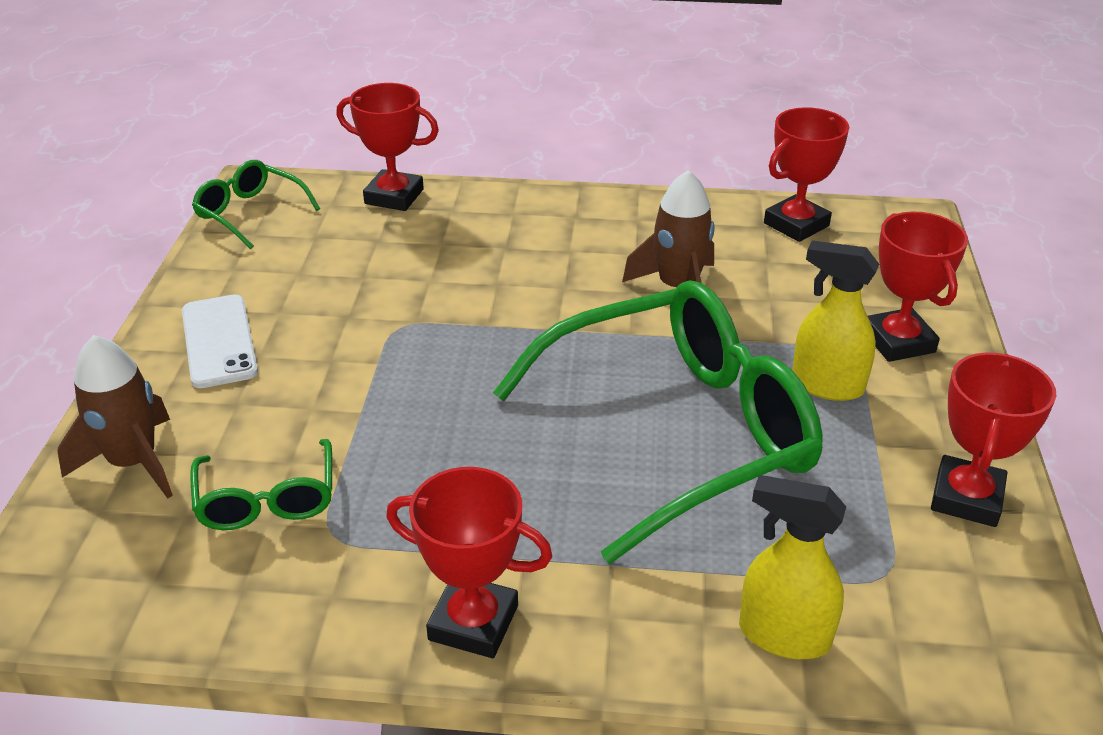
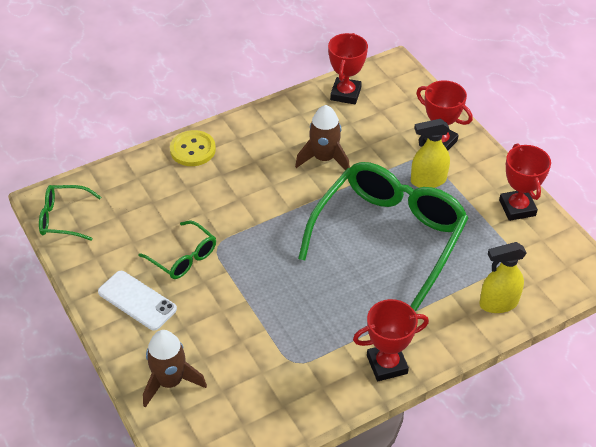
camera: 35 degrees left, 10 degrees up
(267, 500) = (251, 363): green glasses -> green glasses (183, 257)
(394, 197) = (131, 170): red trophy -> none
(498, 206) = (193, 150): none -> yellow button

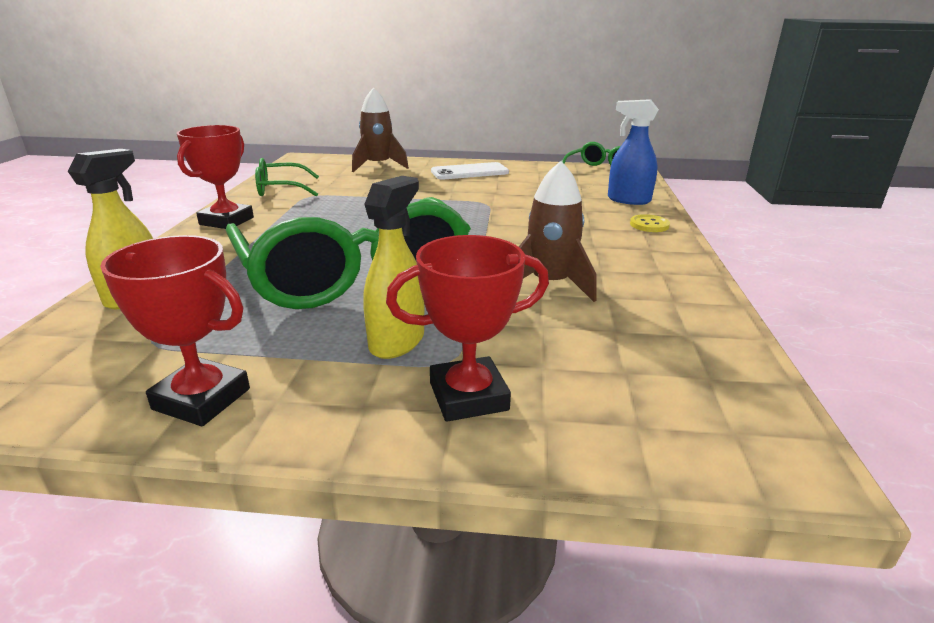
camera: 125 degrees right, 20 degrees down
(142, 175) = (628, 200): none -> blue spray bottle
(183, 257) = (491, 191): green glasses -> green glasses (280, 189)
(193, 150) = (649, 225): yellow button -> yellow button, size x0.62
(345, 94) = (705, 355): red trophy -> none

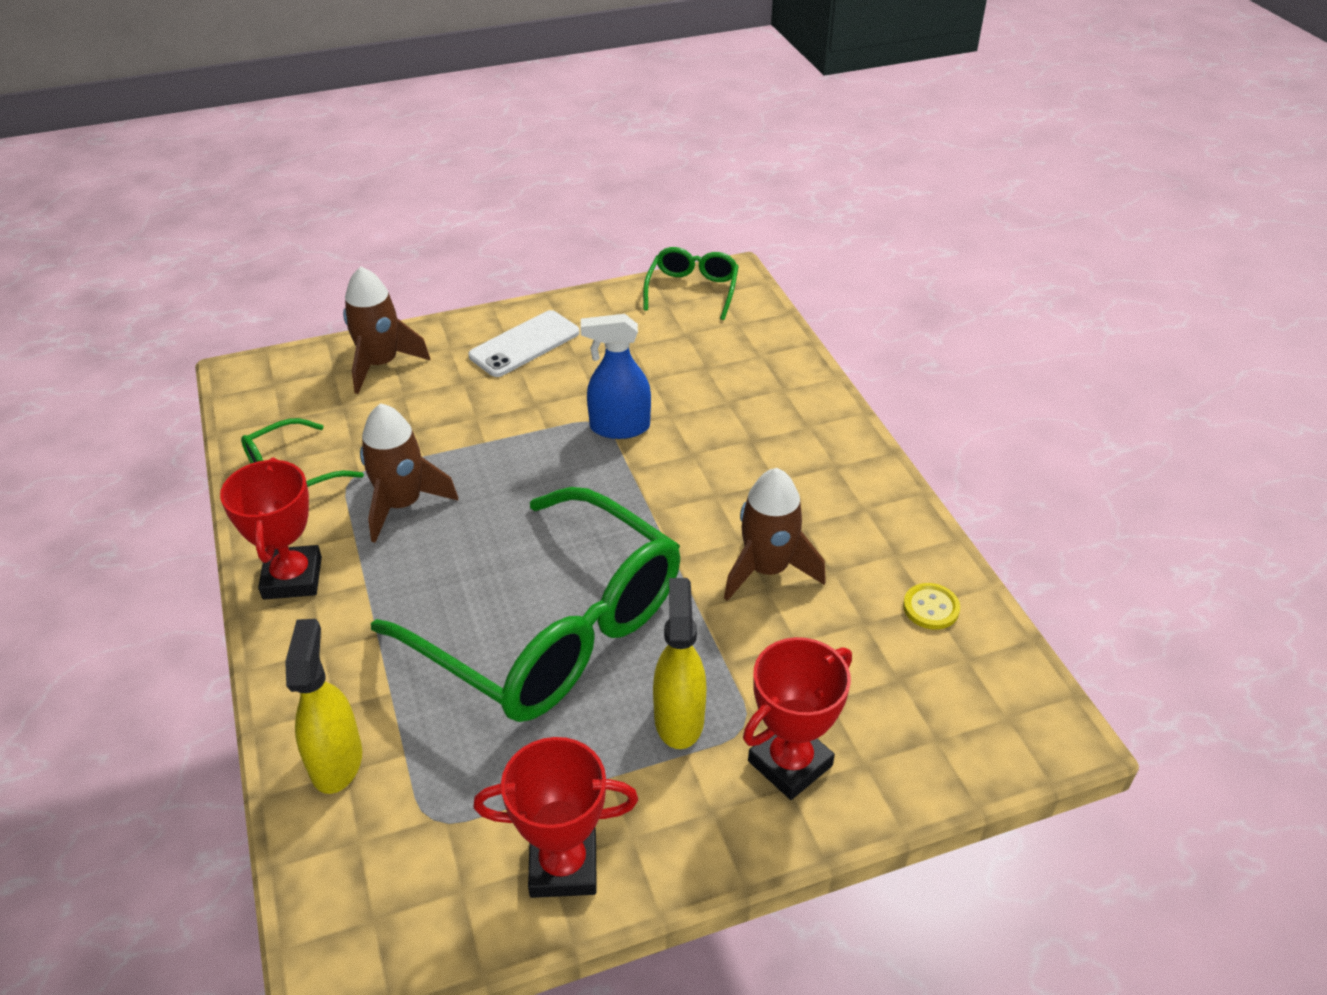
camera: 25 degrees left, 15 degrees up
(326, 209) = (402, 504): none -> brown rocket
(628, 200) = (764, 360): blue spray bottle -> blue spray bottle (619, 427)
(649, 225) = (812, 413): yellow button -> yellow button (931, 608)

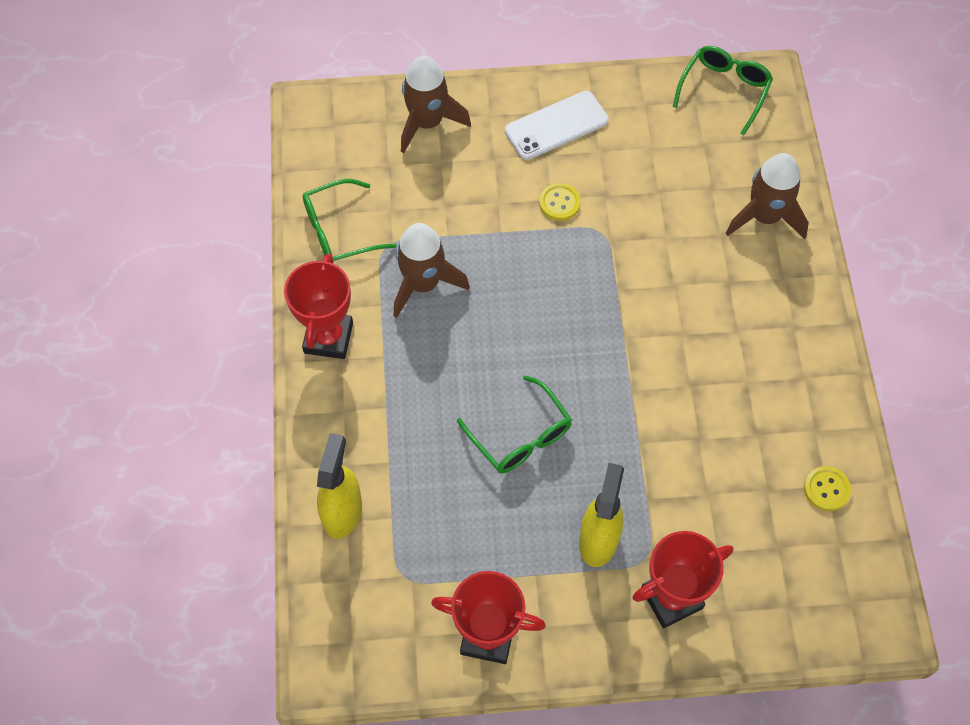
camera: 15 degrees right, 20 degrees up
(544, 406) = (559, 203): none -> yellow button
(553, 630) = (521, 436): green glasses -> green glasses, size x0.46
(619, 427) = (618, 242): blue spray bottle -> none
(767, 569) = (704, 420): brown rocket -> brown rocket (765, 216)

